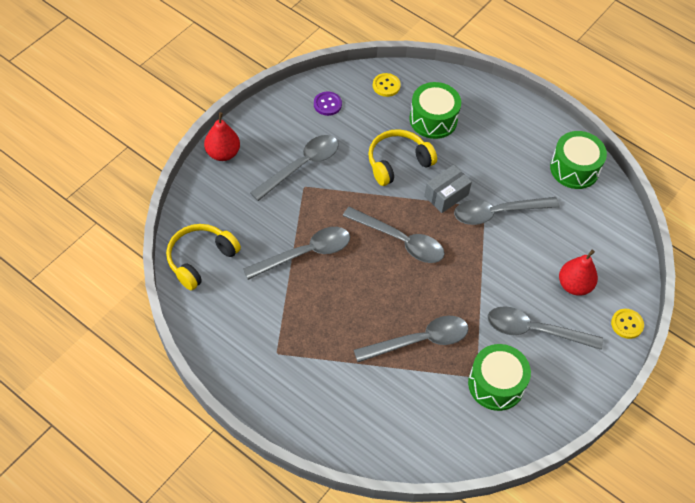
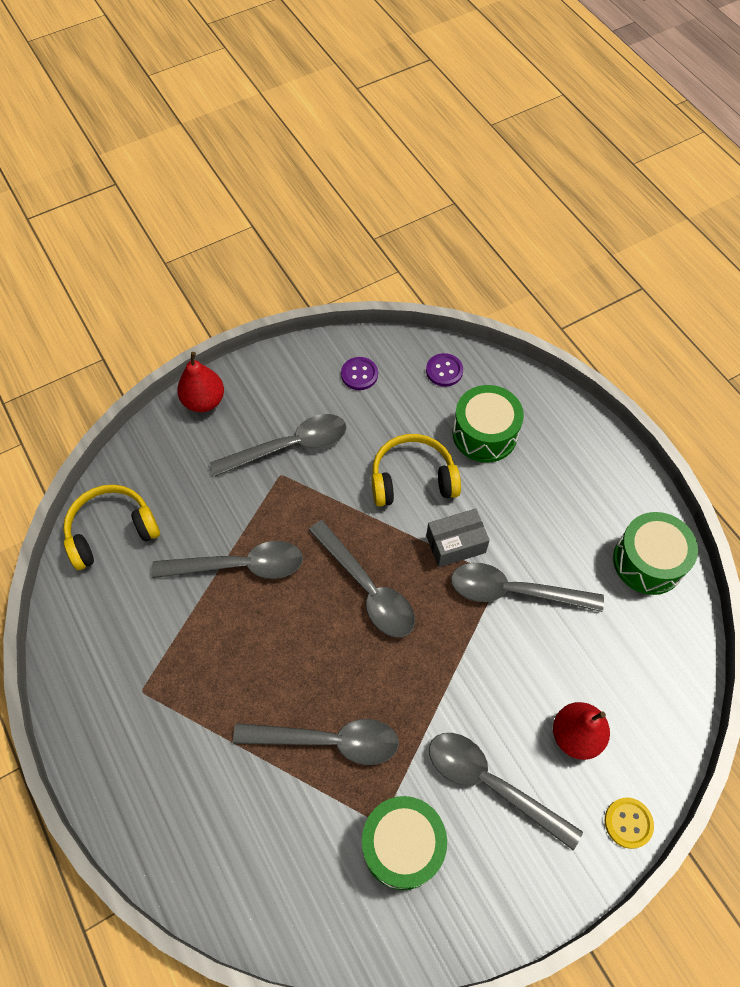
camera: 25 degrees right, 5 degrees up
(386, 86) = (444, 371): yellow button -> purple button

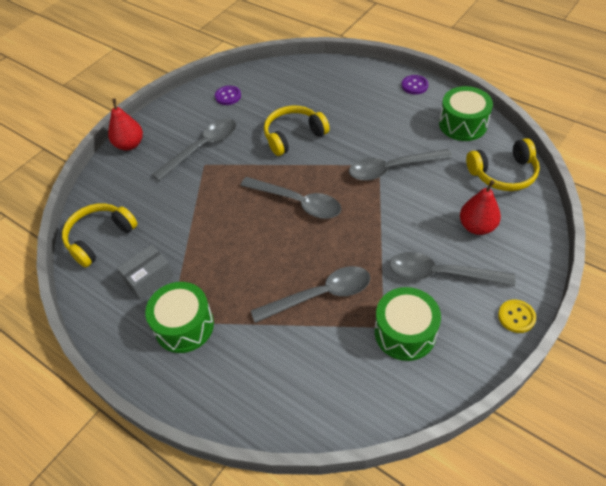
camera: 20 degrees left, 10 degrees down
(240, 566) = (204, 223): grey spoon -> none
(444, 371) = (281, 76): purple button -> purple button (414, 85)
(455, 544) = (341, 158): grey box -> grey box (149, 279)
(484, 434) = (325, 98): green drum -> green drum (184, 326)
(628, 823) = (537, 258): yellow button -> yellow button (516, 317)
(658, 669) = (503, 173): none -> yellow headphones

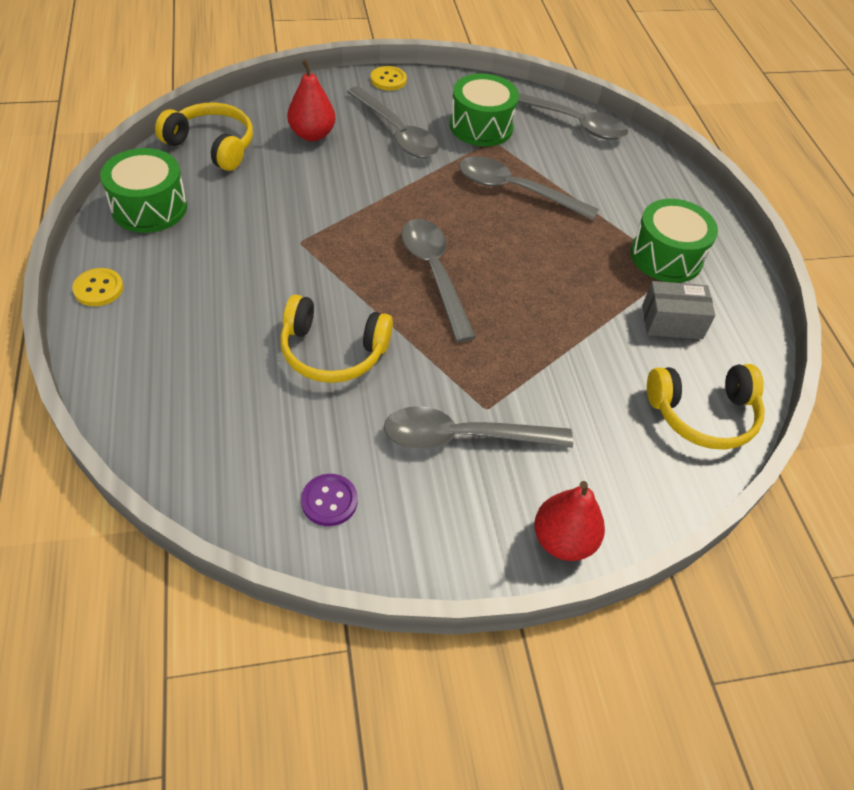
camera: 145 degrees left, 0 degrees up
(392, 169) = (294, 228): grey spoon -> grey spoon (572, 123)
(414, 85) = (98, 288): purple button -> yellow button

